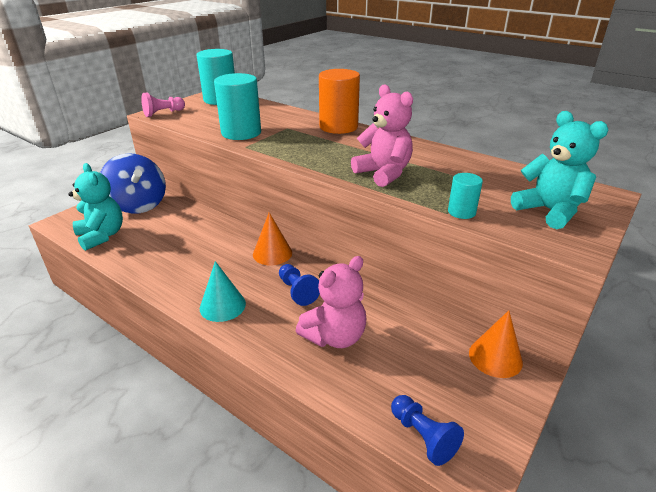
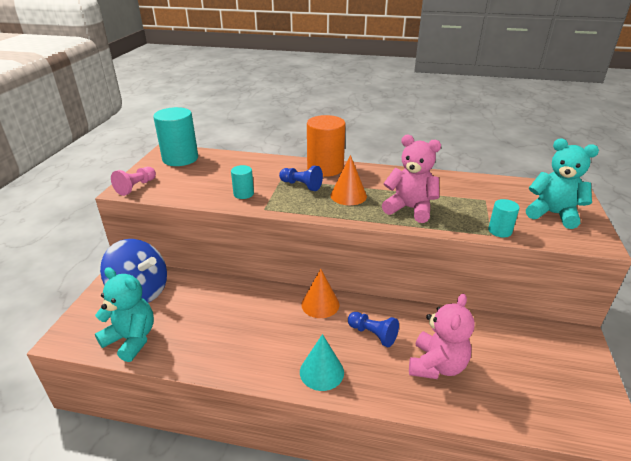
camera: 25 degrees left, 0 degrees up
(241, 133) = (243, 194): turquoise cylinder -> turquoise cylinder, size x0.51
(423, 436) = (563, 423): blue pawn -> blue pawn (301, 185)
(495, 357) = (555, 339): orange cone -> orange cone (348, 195)

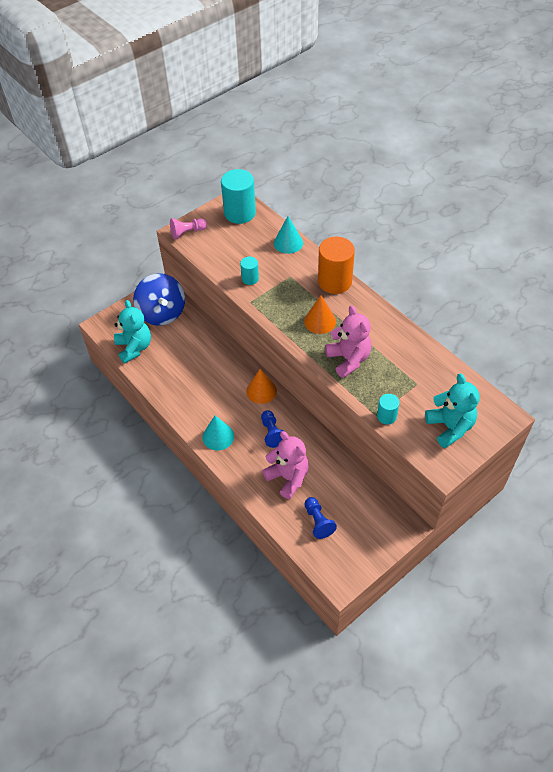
camera: 40 degrees right, 20 degrees up
(251, 161) = (288, 243): none -> turquoise cone
(301, 185) = (297, 291): blue pawn -> blue pawn (318, 521)
(436, 365) = (288, 477): pink teddy bear -> pink teddy bear turned 105 degrees counterclockwise

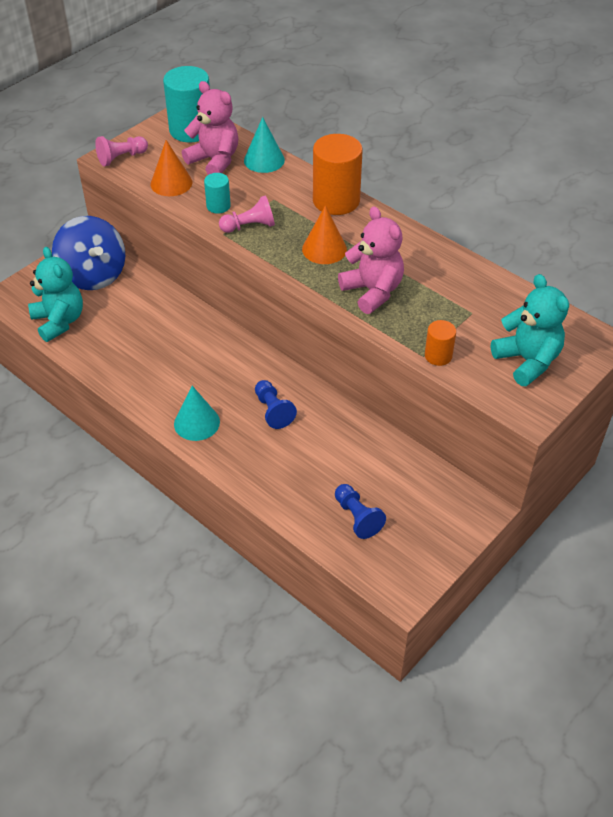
camera: 10 degrees left, 5 degrees down
(261, 391) = (249, 359): orange cone -> orange cone (171, 183)
(269, 297) = (249, 226): none -> pink pawn
(288, 477) = (305, 465): pink teddy bear -> pink teddy bear (214, 161)
(386, 416) = (438, 356): turquoise cylinder -> orange cylinder

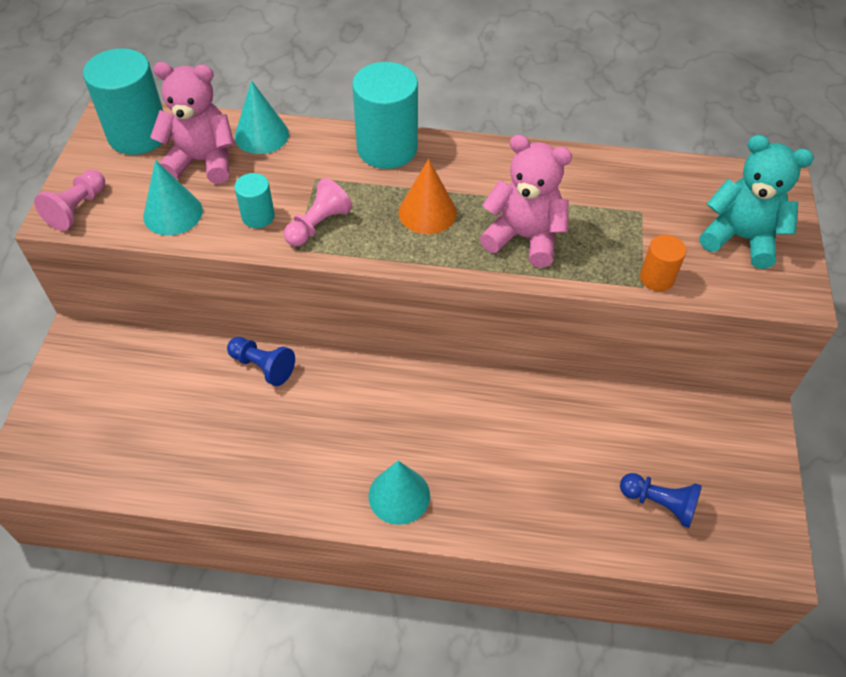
camera: 35 degrees left, 5 degrees up
(59, 321) = (120, 460): turquoise teddy bear -> none
(93, 275) = (114, 375): blue spinning top -> none
(171, 183) = (173, 213): orange cone -> turquoise cone
(273, 411) = (469, 430): blue pawn -> blue pawn (263, 366)
(336, 200) = (387, 148): orange cylinder -> turquoise cylinder

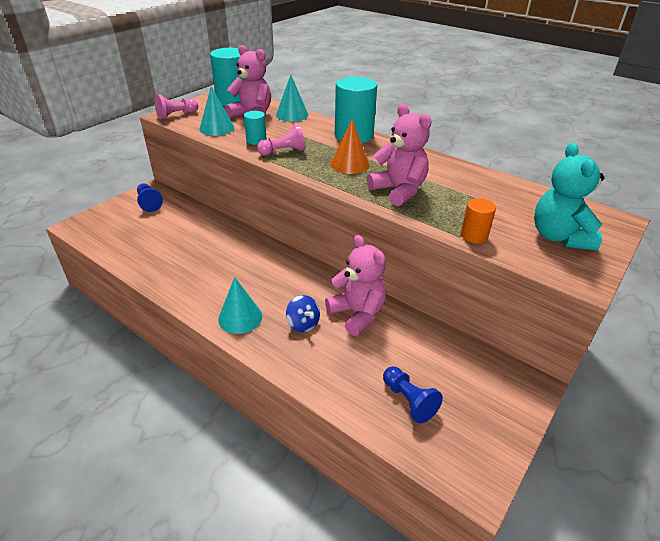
camera: 30 degrees right, 15 degrees down
(263, 366) = (225, 231): blue pawn -> blue pawn (149, 203)
(480, 464) = (303, 324): none -> blue spinning top
(531, 416) = (357, 314): none -> pink teddy bear
(740, 238) = (559, 237): turquoise teddy bear -> turquoise teddy bear turned 150 degrees counterclockwise

